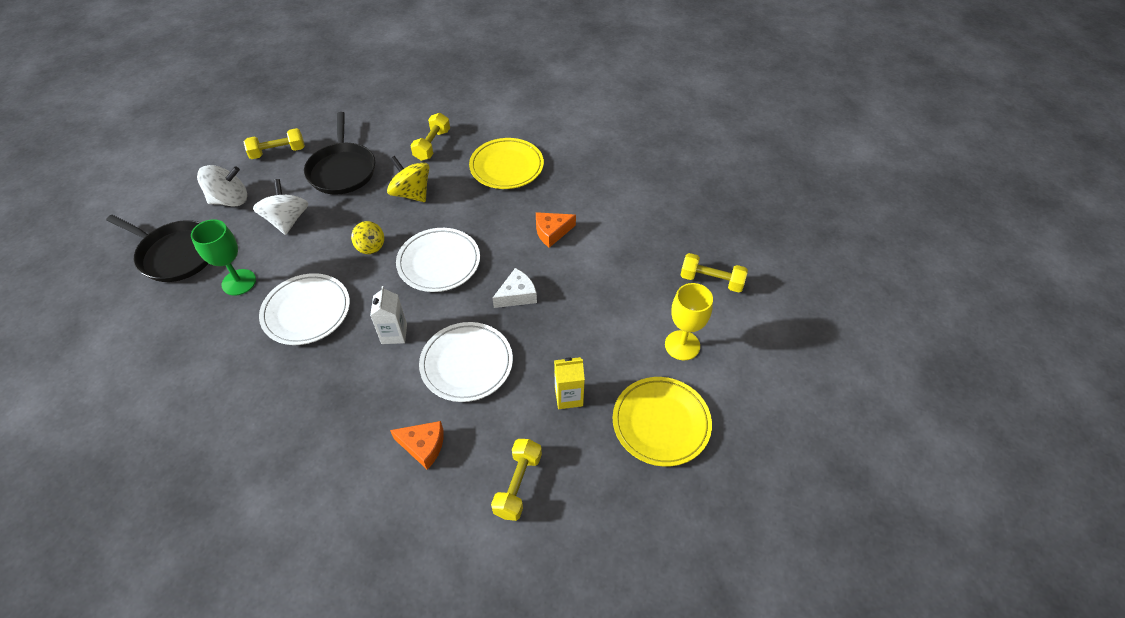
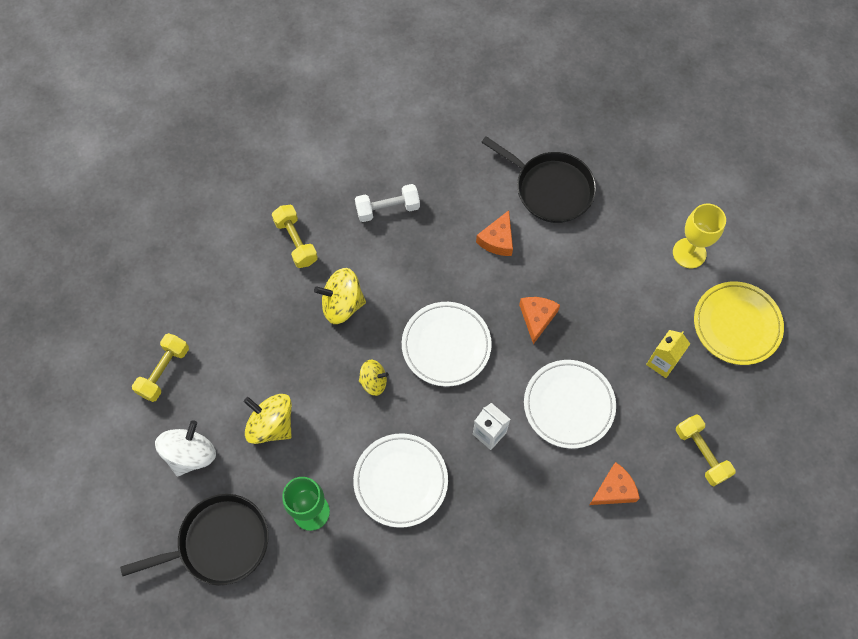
camera: 45 degrees left, 15 degrees up
(287, 220) = (271, 425): white spinning top -> yellow spinning top
(342, 170) = (250, 336): black pan -> black pan (550, 189)
(506, 167) = (387, 209): yellow plate -> white dumbbell
(517, 295) = (537, 318): white cheese -> orange cheese
(711, 280) = (653, 180): yellow dumbbell -> none

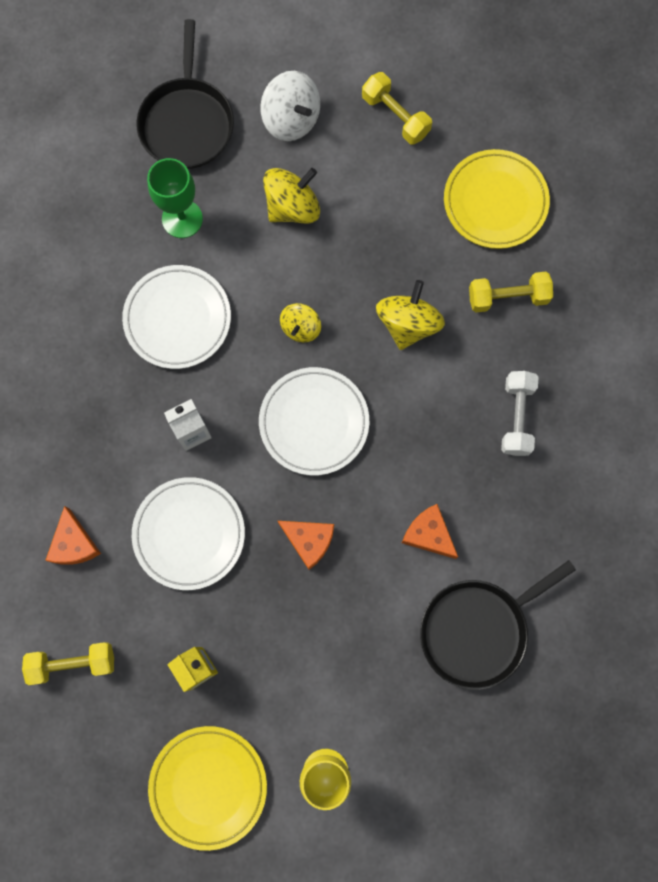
camera: 110 degrees right, 10 degrees up
(219, 273) = (495, 202): none -> yellow plate

